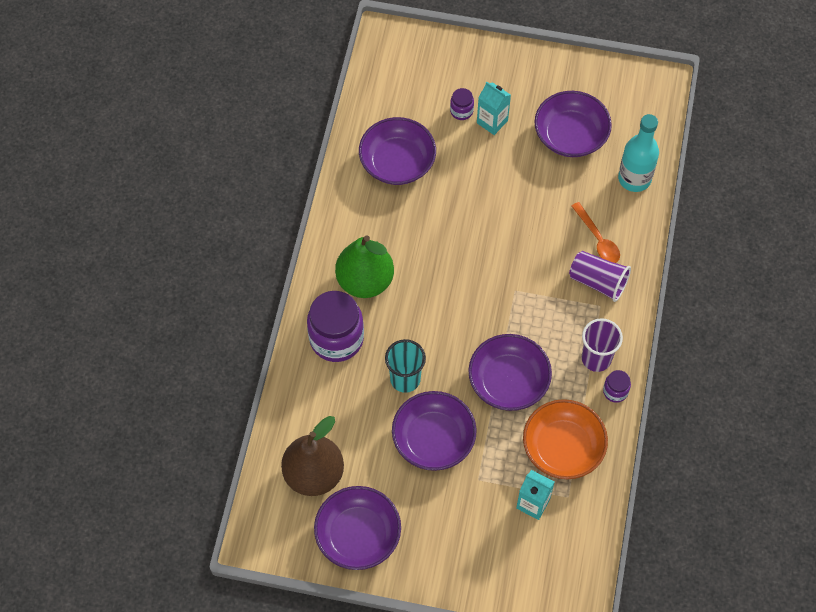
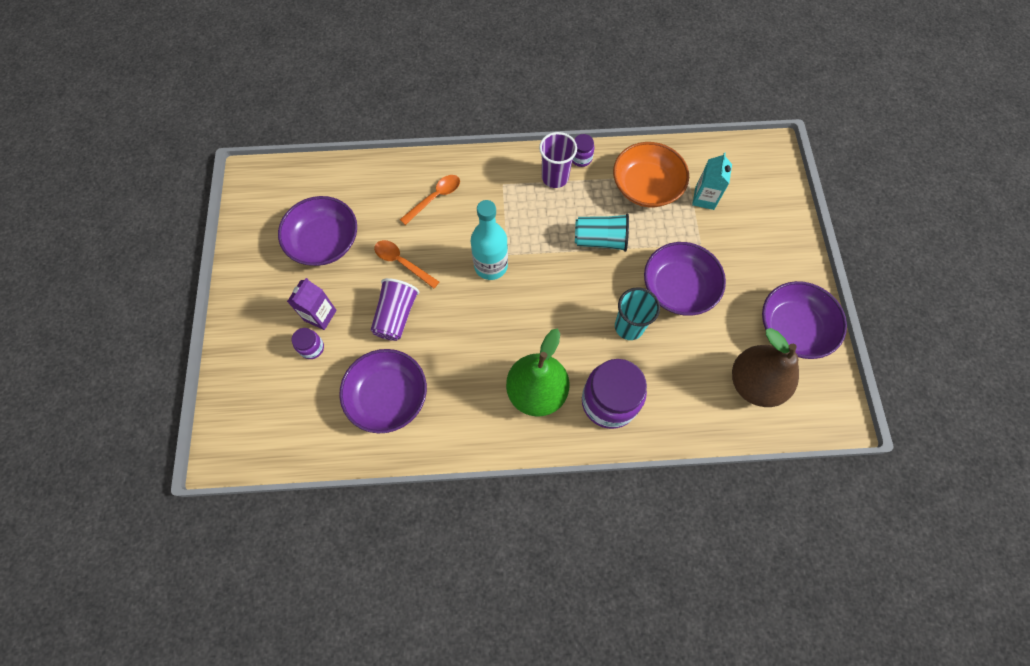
camera: 105 degrees left, 5 degrees up
(492, 122) = (320, 315): turquoise carton -> purple carton
(508, 381) = (600, 240): purple bowl -> turquoise cup
(529, 197) = (402, 263): none -> orange spoon
(598, 282) = (479, 190): purple cup -> purple cup (396, 316)
(634, 178) = (363, 180): turquoise bottle -> turquoise bottle (491, 266)

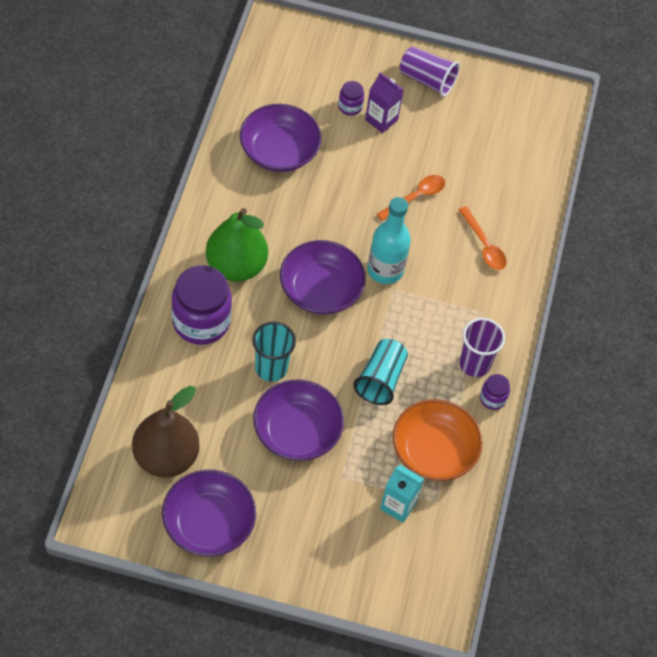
camera: 100 degrees right, 10 degrees down
(324, 241) = (462, 140): purple bowl -> purple bowl (320, 290)
(396, 316) = (358, 177): purple cup -> purple cup (427, 80)

